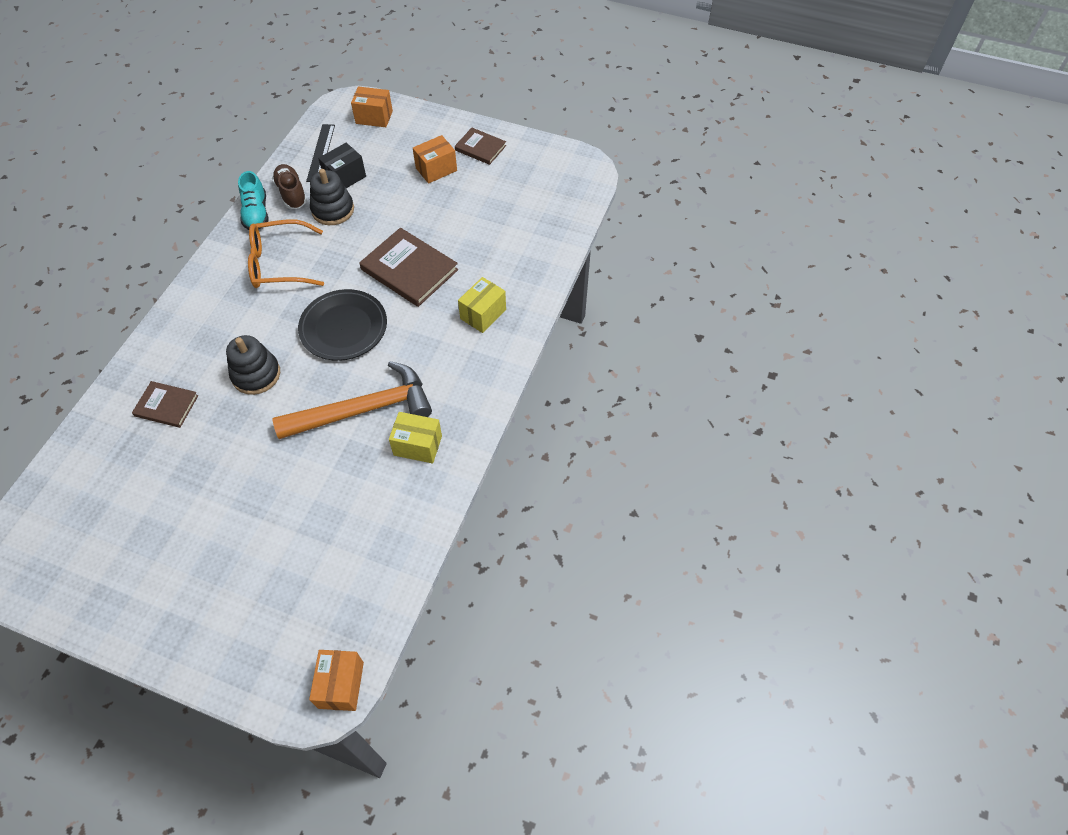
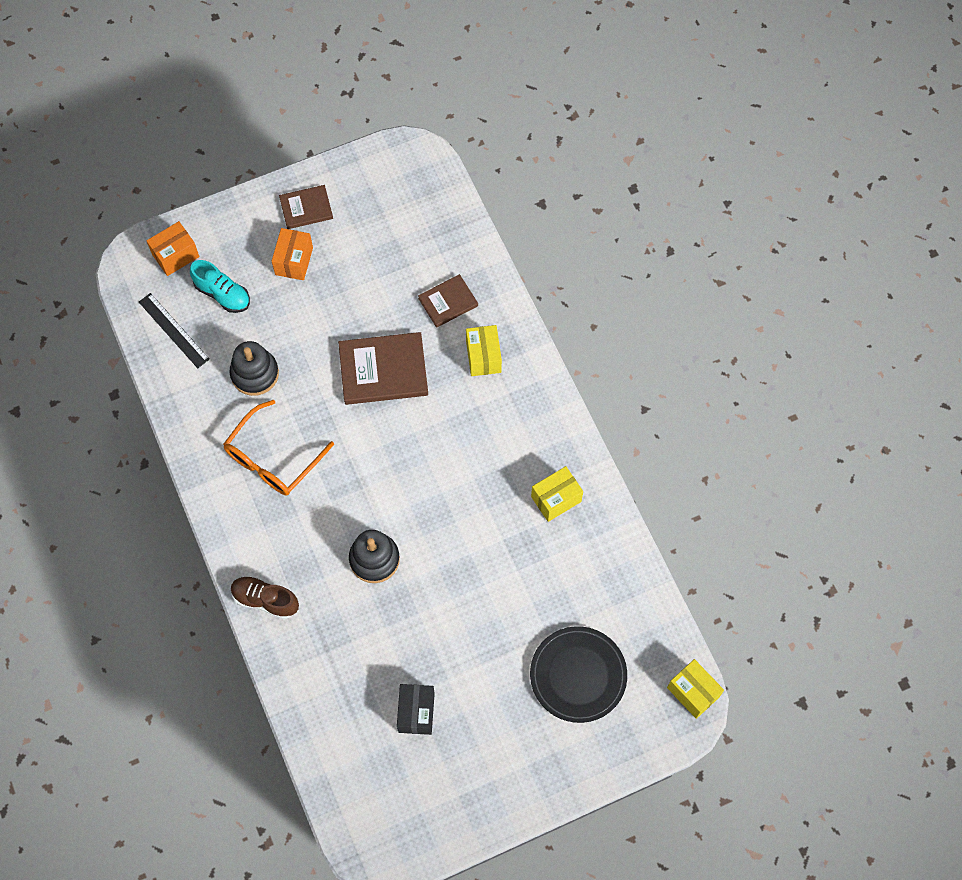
camera: 45 degrees left, 10 degrees up
(166, 406) = (338, 644): brown book -> brown book (448, 302)
(256, 213) = (194, 434): turquoise shoe -> turquoise shoe (222, 294)
(291, 194) = (200, 390): brown shoe -> brown shoe (265, 600)
(341, 685) = (693, 692): orange box -> yellow box
(344, 328) = (393, 463): black plate -> black plate (578, 675)
(345, 177) = (226, 335): black box -> black box (416, 712)
(364, 410) = (487, 509): orange hammer -> none

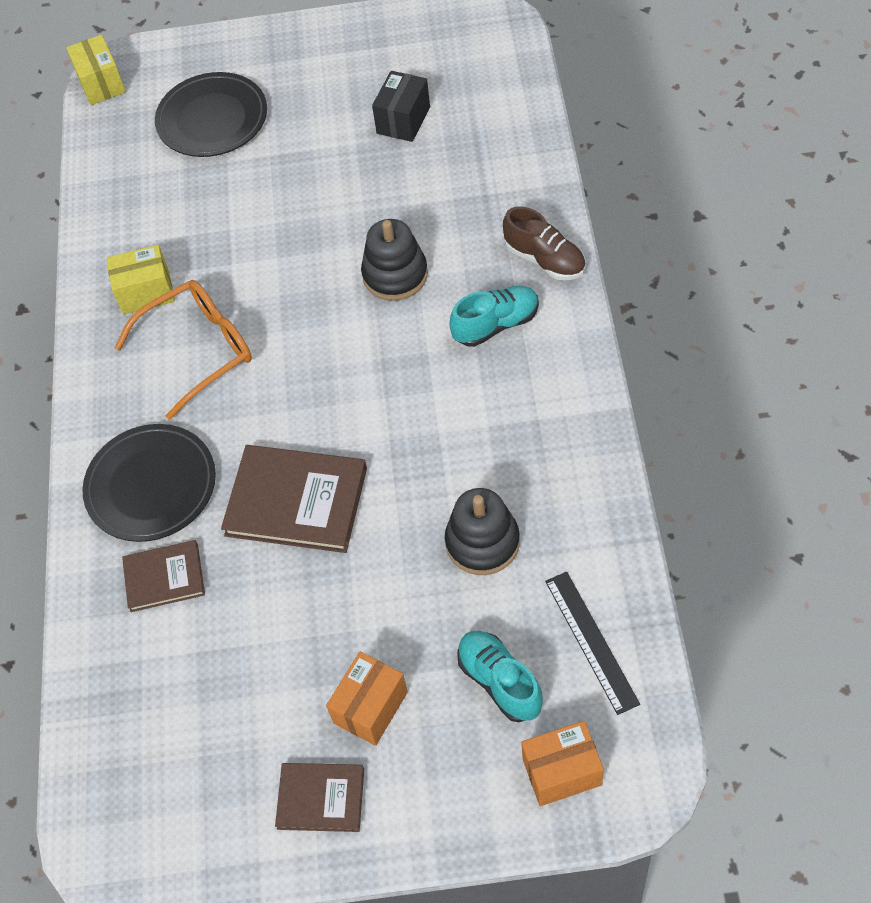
camera: 155 degrees left, 10 degrees down
(273, 458) = (489, 420): orange glasses -> orange glasses (199, 350)
(287, 535) = (496, 324): none -> turquoise shoe
(483, 357) = (151, 486): yellow box -> black plate

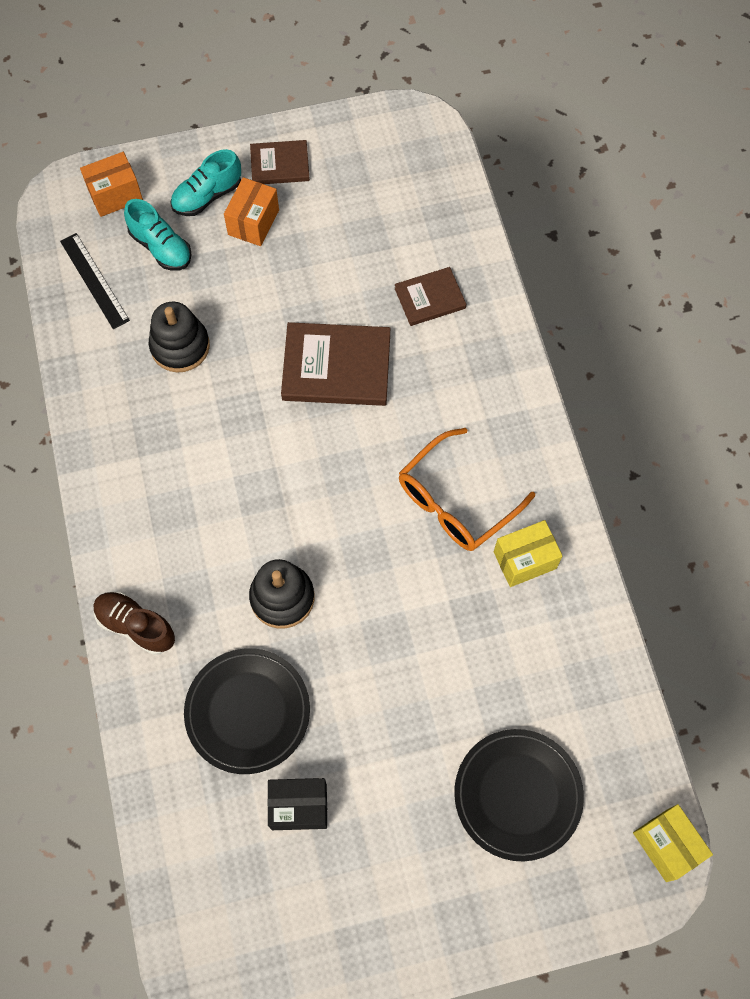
camera: 165 degrees right, 10 degrees up
(151, 486) = (462, 370): black plate -> black plate (248, 712)
(403, 120) = (299, 807): black box -> black box turned 75 degrees clockwise
(496, 324) = (180, 548): turquoise shoe -> turquoise shoe (207, 196)

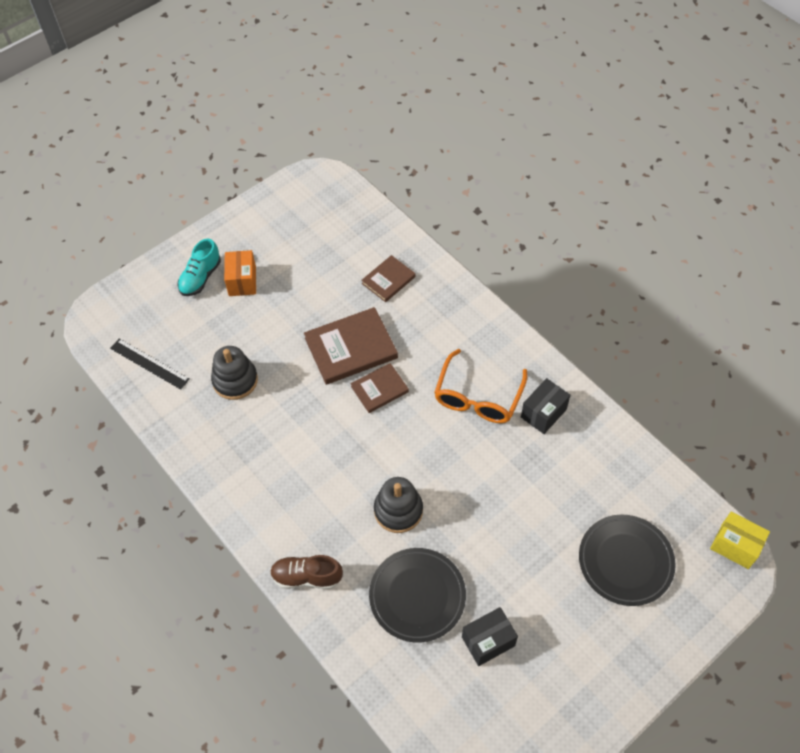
camera: 25 degrees left, 10 degrees down
(115, 195) = (134, 303): orange box -> none
(161, 247) = (186, 323): turquoise shoe -> none
(280, 164) = (240, 238): brown book -> brown book (379, 389)
(524, 560) = (543, 413): yellow box -> black box

